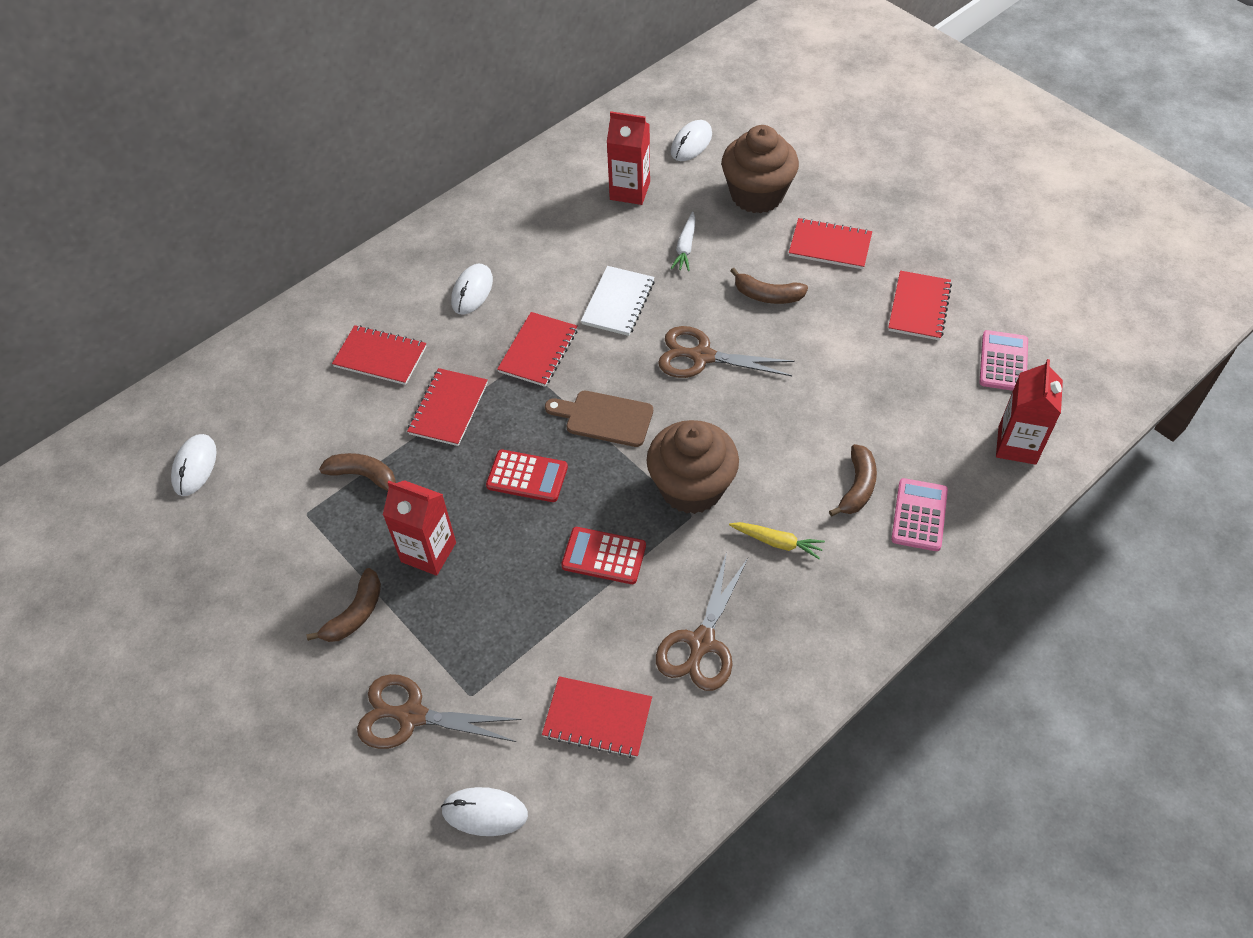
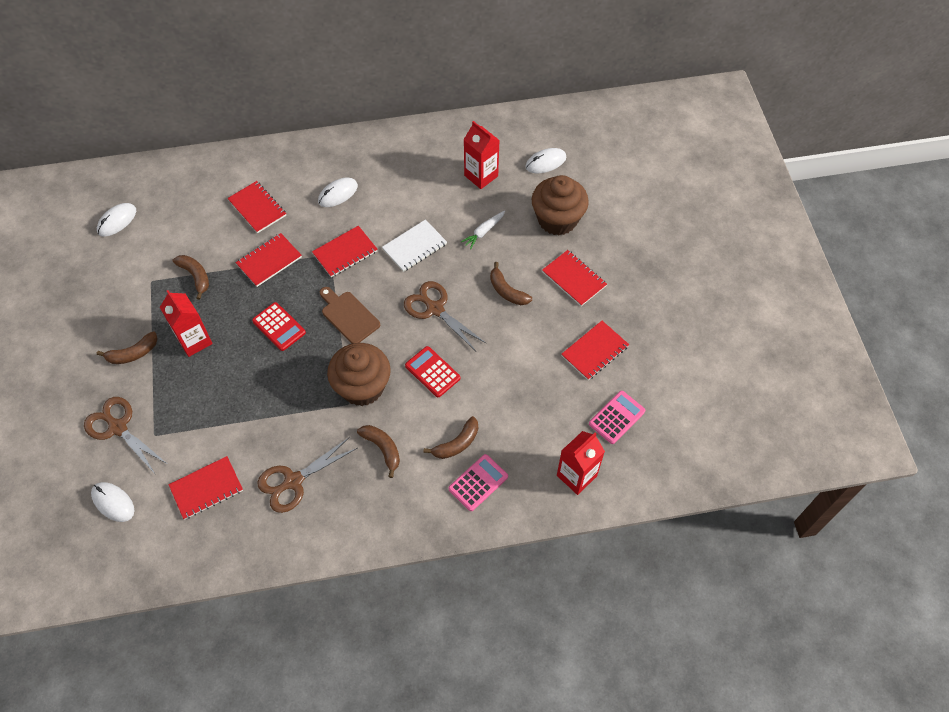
camera: 30 degrees right, 5 degrees up
(597, 718) = (206, 488): red notebook -> red notebook turned 75 degrees counterclockwise
(604, 556) = (282, 399): red calculator -> red calculator (432, 372)
(777, 542) = (382, 449): yellow carrot -> brown banana

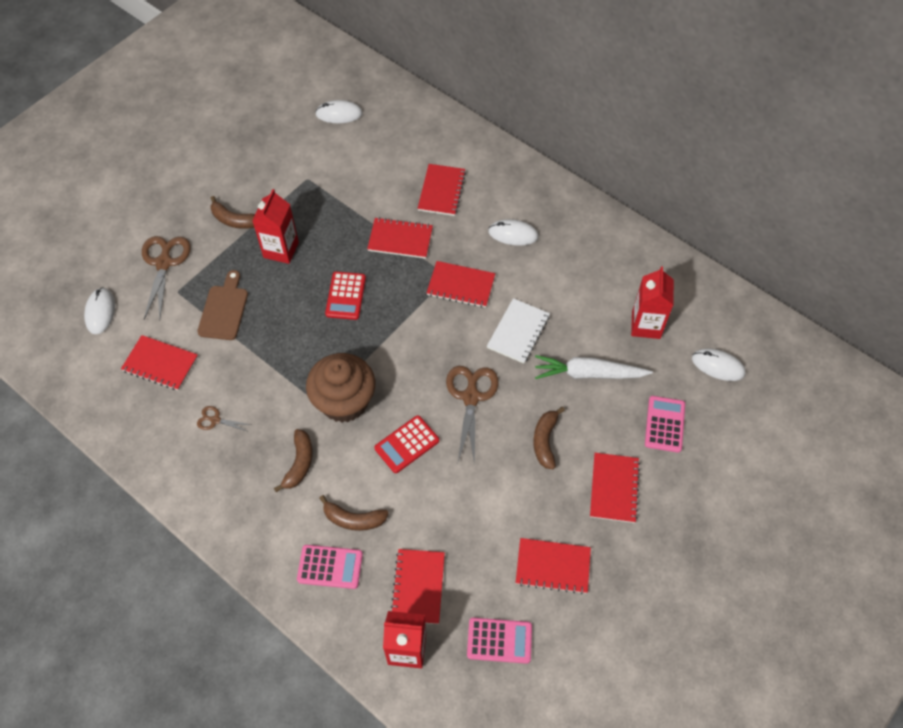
camera: 50 degrees right, 0 degrees up
(195, 276) = (338, 203): brown banana -> none
(293, 481) = (215, 420): brown scissors -> brown scissors, size x0.50
(348, 316) = (402, 337): brown cutting board -> brown cutting board (224, 309)
(414, 247) = (518, 332): white notebook -> white notebook turned 75 degrees counterclockwise
(432, 372) = (407, 444): red calculator -> red calculator turned 135 degrees counterclockwise
(484, 232) = (588, 373): white carrot -> white carrot, size x1.69
(540, 438) = (418, 587): none -> red notebook
(557, 219) = (664, 424): brown cupcake -> pink calculator

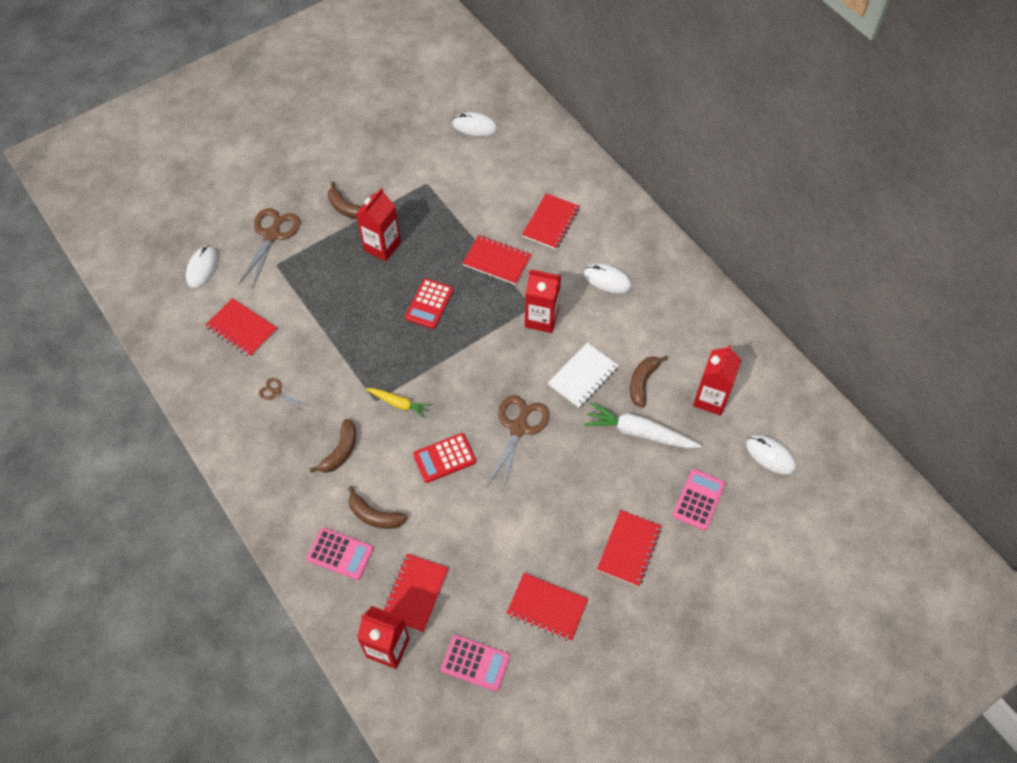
camera: 15 degrees right, 0 degrees up
(224, 309) = (314, 291): brown cutting board -> none
(344, 401) = (398, 403): brown cupcake -> yellow carrot
(461, 285) = (541, 318): red notebook -> red carton
(545, 441) = (576, 487): brown banana -> brown banana (642, 382)

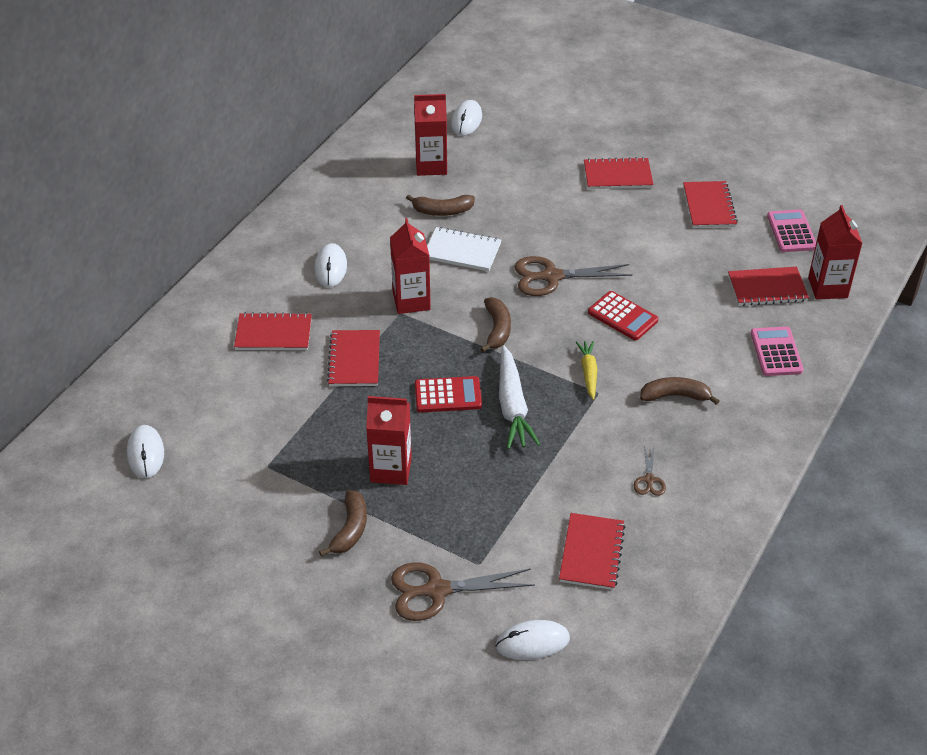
camera: 115 degrees left, 15 degrees down
(374, 515) = (719, 343): brown banana -> brown banana (497, 329)
(639, 432) = (499, 199): white carrot -> white carrot (512, 406)
(698, 500) = (540, 149): pink calculator -> none

